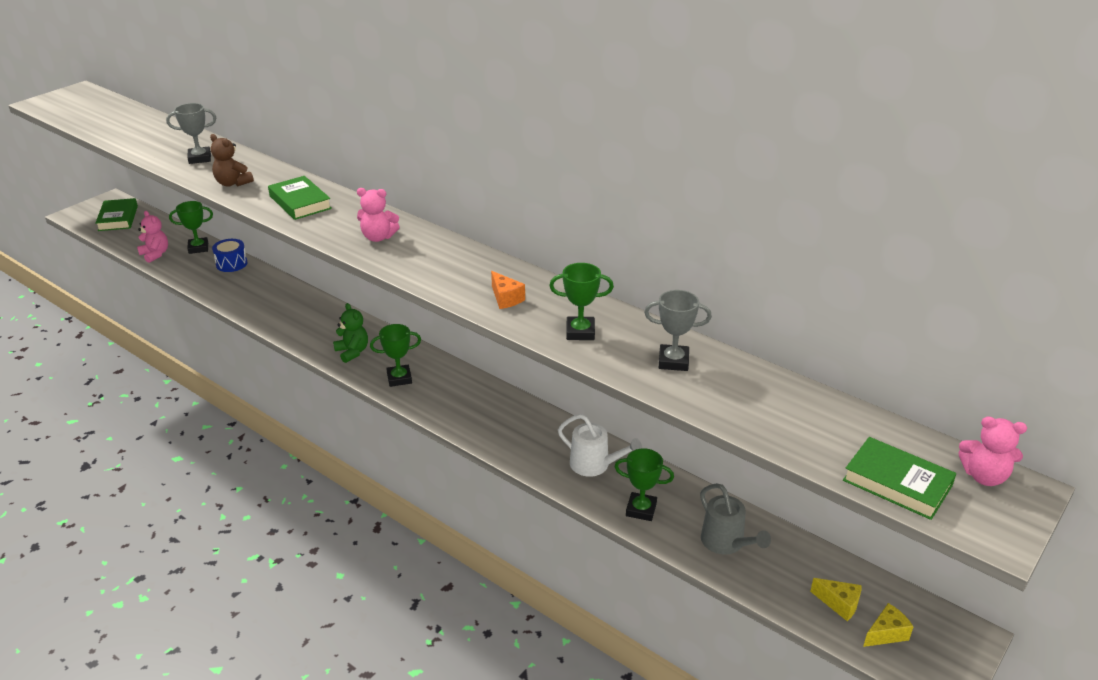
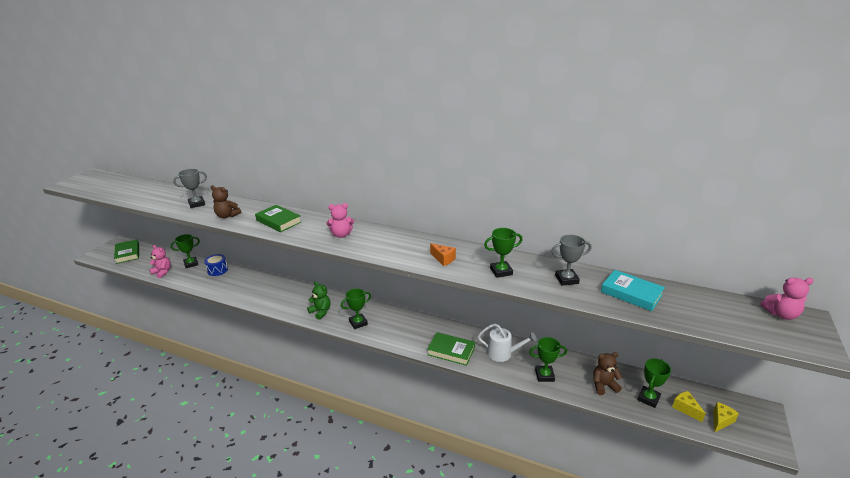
camera: 15 degrees left, 5 degrees down
(726, 543) = (603, 385): grey watering can -> brown teddy bear
(760, 400) = (631, 293): none -> turquoise book
(787, 577) = (648, 398): none -> green trophy
(839, 604) = (685, 408): yellow cheese -> yellow cheese turned 135 degrees counterclockwise
(897, 483) = (741, 328): green book -> green book (451, 351)

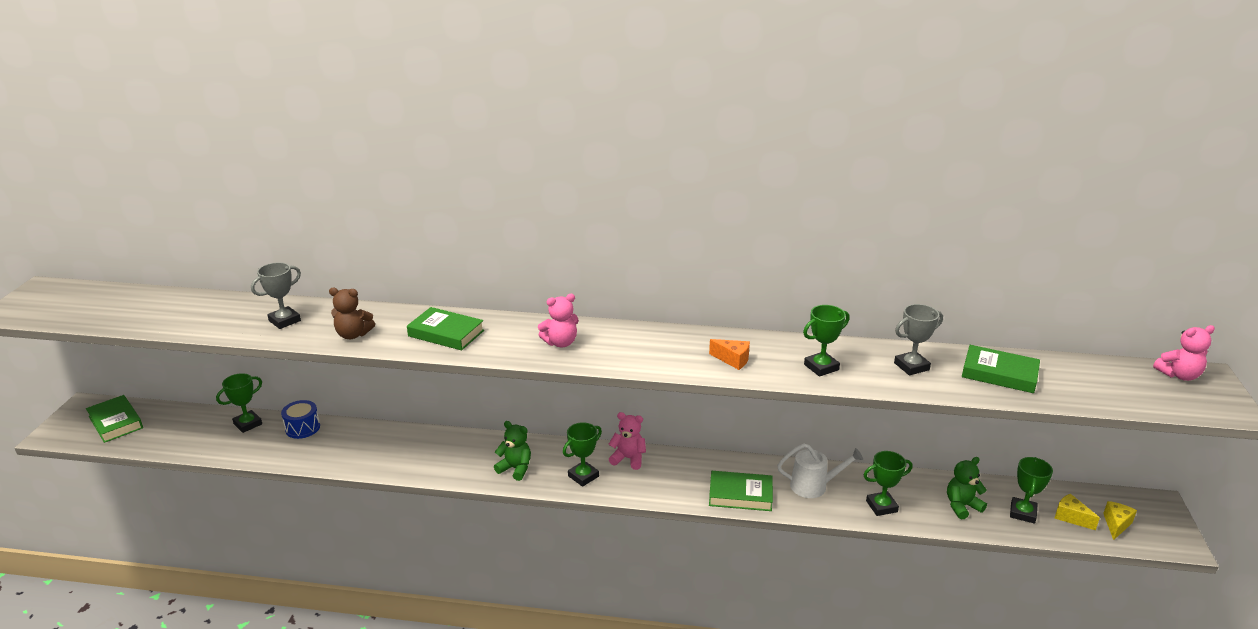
camera: 15 degrees left, 0 degrees up
(162, 272) = (203, 445): pink teddy bear -> pink teddy bear (628, 458)
(603, 385) = (962, 506): brown teddy bear -> green teddy bear
(631, 293) = (999, 373): turquoise book -> green book

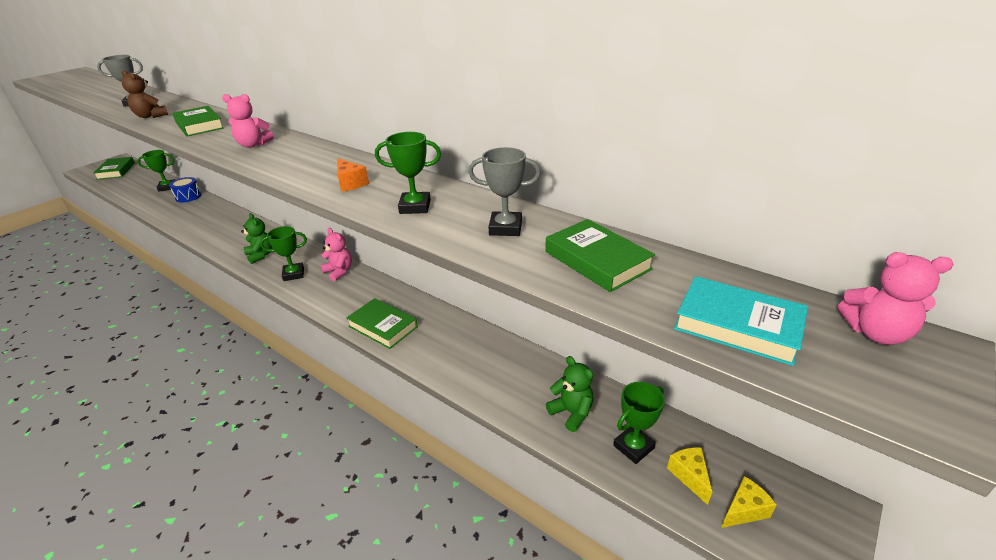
camera: 30 degrees right, 5 degrees up
(814, 486) = (451, 341): white watering can -> none
(881, 506) = (490, 381): green trophy -> none
(962, 506) = (571, 412): green teddy bear -> green teddy bear turned 45 degrees clockwise
(1117, 392) = (737, 325): none -> turquoise book

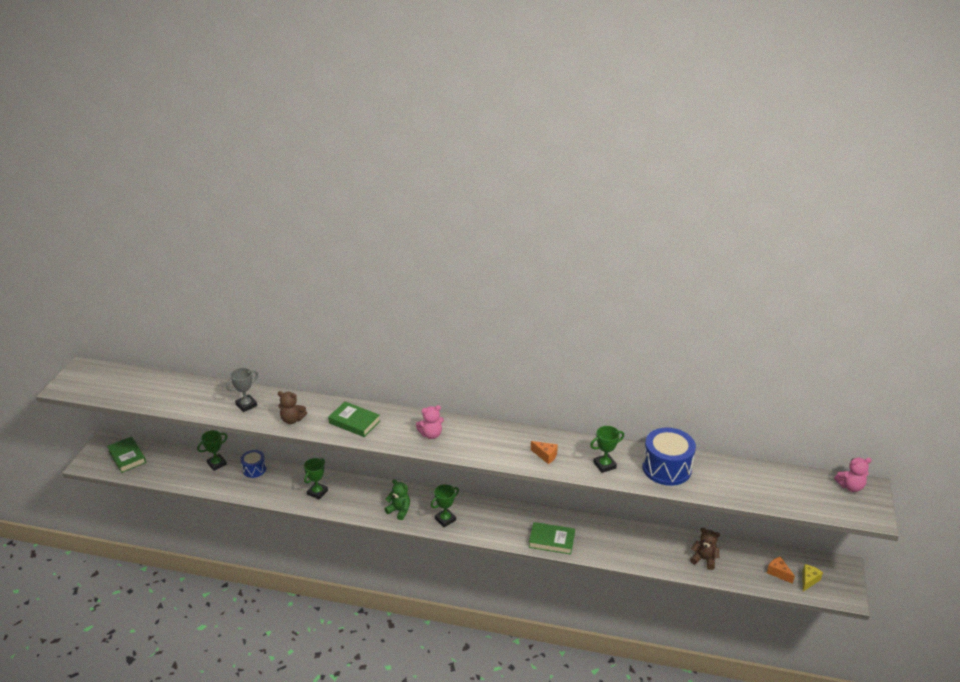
camera: 25 degrees left, 0 degrees up
(339, 272) = (478, 508): pink teddy bear -> none
(505, 228) = (666, 468): grey trophy -> blue drum
(571, 412) = (704, 559): green teddy bear -> brown teddy bear
(597, 260) = (725, 478): green book -> none
(633, 447) = (745, 567): green trophy -> green trophy (317, 492)
(689, 476) = (778, 573): yellow cheese -> orange cheese
(737, 325) = (801, 498): turquoise book -> none

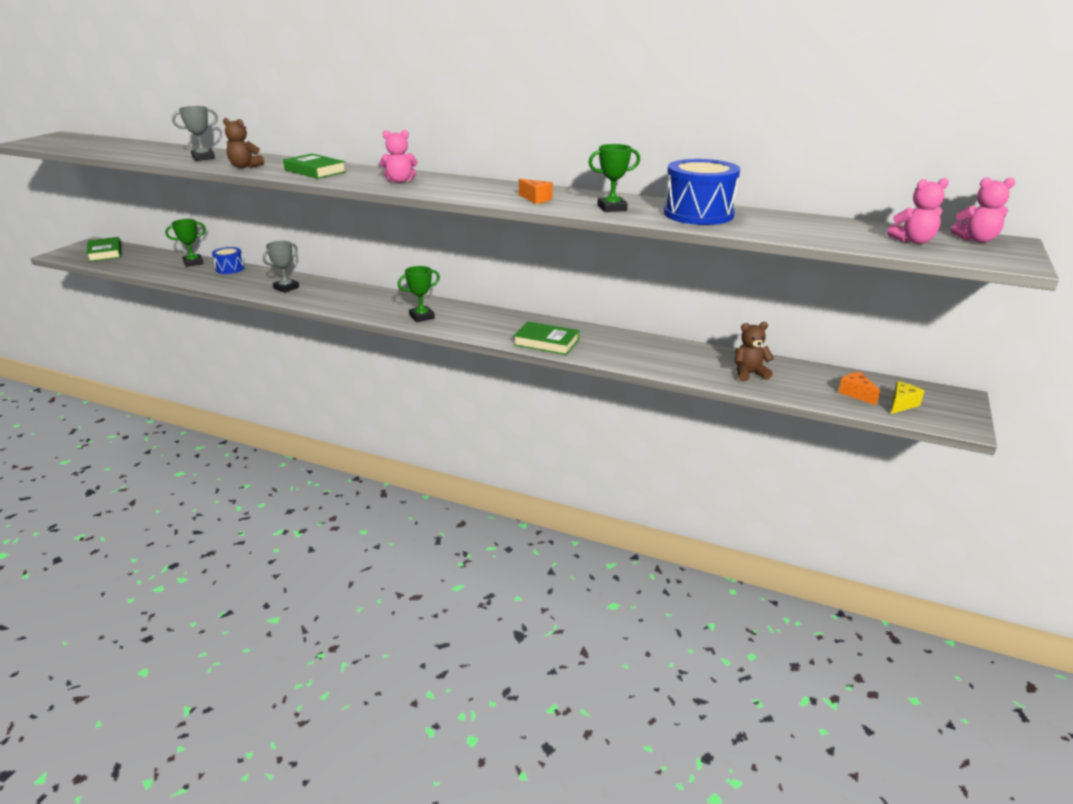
camera: 10 degrees right, 5 degrees down
(317, 492) = (286, 288): green trophy -> grey trophy
(399, 510) = (371, 307): green teddy bear -> none
(704, 559) = (749, 373): brown teddy bear -> brown teddy bear turned 45 degrees counterclockwise
(811, 494) = (913, 241): none -> pink teddy bear

